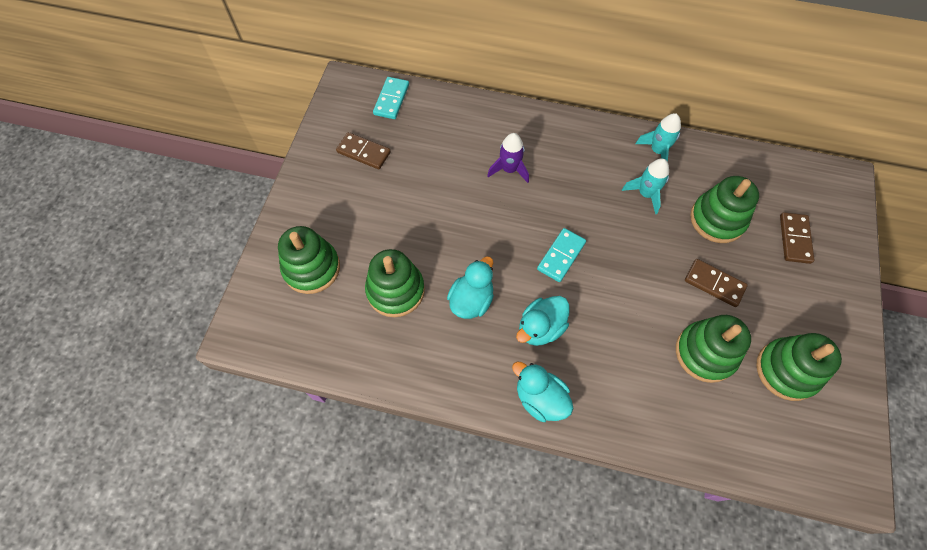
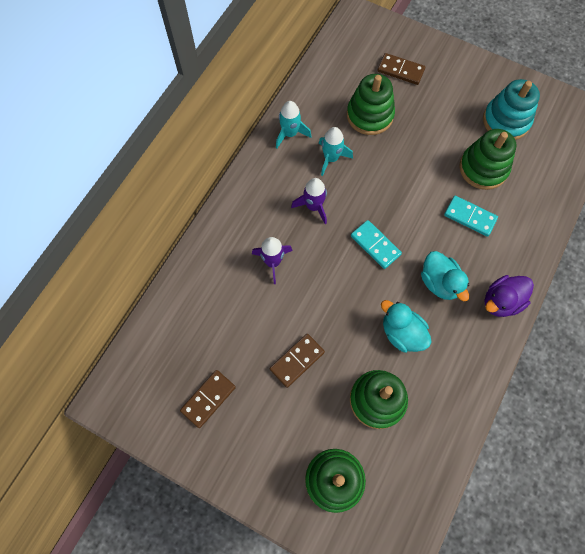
camera: 75 degrees left, 5 degrees up
(391, 99) = (148, 355): turquoise domino -> turquoise domino (470, 217)
(540, 398) = (501, 301): turquoise duck -> purple duck
(583, 190) = (313, 206): none -> purple rocket
(714, 284) = (427, 140): brown domino -> brown domino (297, 361)
(787, 370) = (506, 121): green stacking toy -> turquoise stacking toy

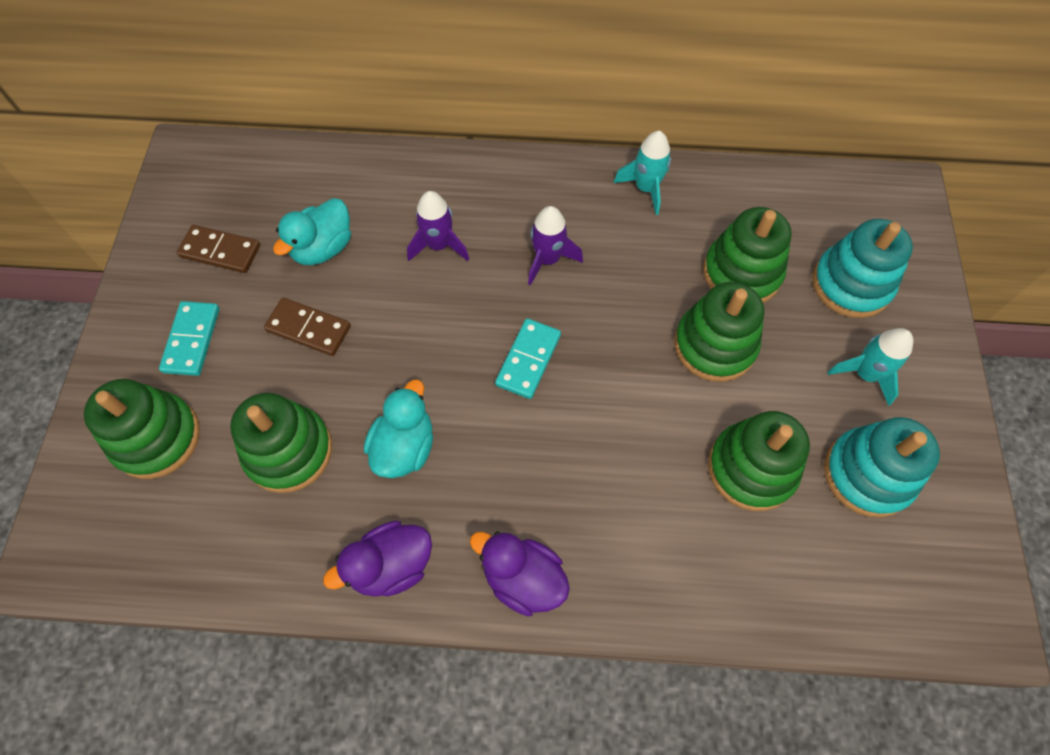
camera: 65 degrees right, 5 degrees down
(331, 158) = (637, 252): turquoise rocket -> turquoise rocket (865, 374)
(400, 70) = (851, 284): brown domino -> turquoise stacking toy
(407, 150) = (714, 345): none -> green stacking toy
(439, 282) = (511, 471): turquoise duck -> turquoise duck (323, 248)
(470, 217) = (649, 477): turquoise domino -> turquoise domino (191, 340)
(470, 366) = (391, 566): none -> purple duck

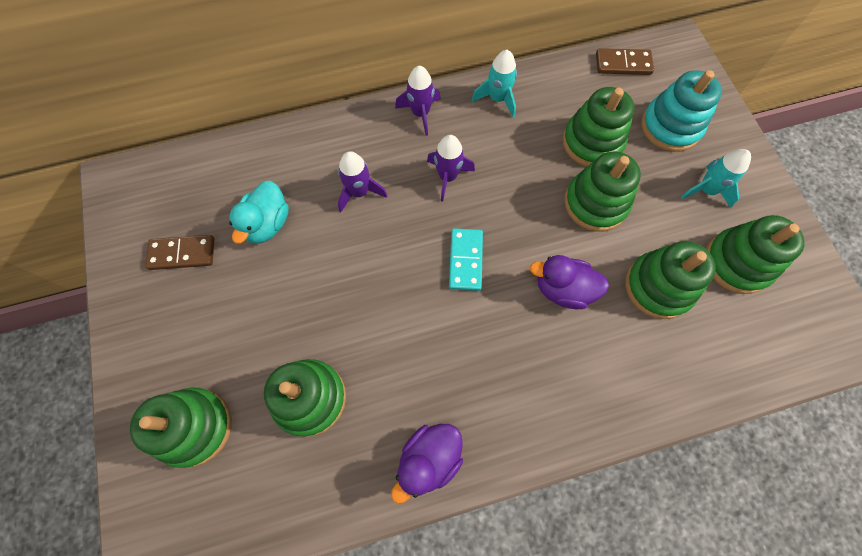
camera: 20 degrees left, 5 degrees up
(191, 340) = (189, 335): turquoise domino -> none
(308, 329) = (283, 293): brown domino -> brown domino (623, 64)
(404, 447) = (400, 362): turquoise duck -> none
(523, 578) = (531, 430): purple duck -> purple duck (563, 289)
(547, 179) = (420, 113): none -> purple rocket
(868, 474) = (737, 263): turquoise stacking toy -> green stacking toy

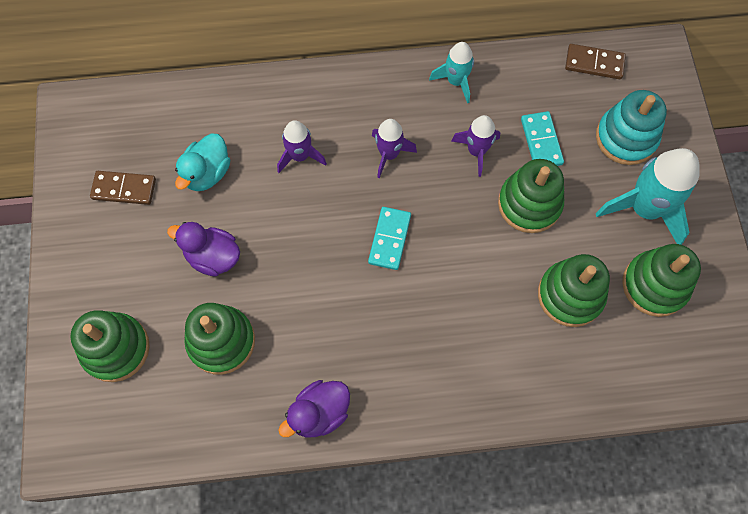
camera: 10 degrees right, 0 degrees up
(420, 113) = (375, 85): purple rocket -> purple rocket (476, 151)
(563, 289) = (477, 282): purple duck -> purple duck (213, 257)
(592, 142) = (541, 141): green stacking toy -> turquoise domino
(706, 190) = (644, 209): turquoise rocket -> turquoise rocket, size x1.74

